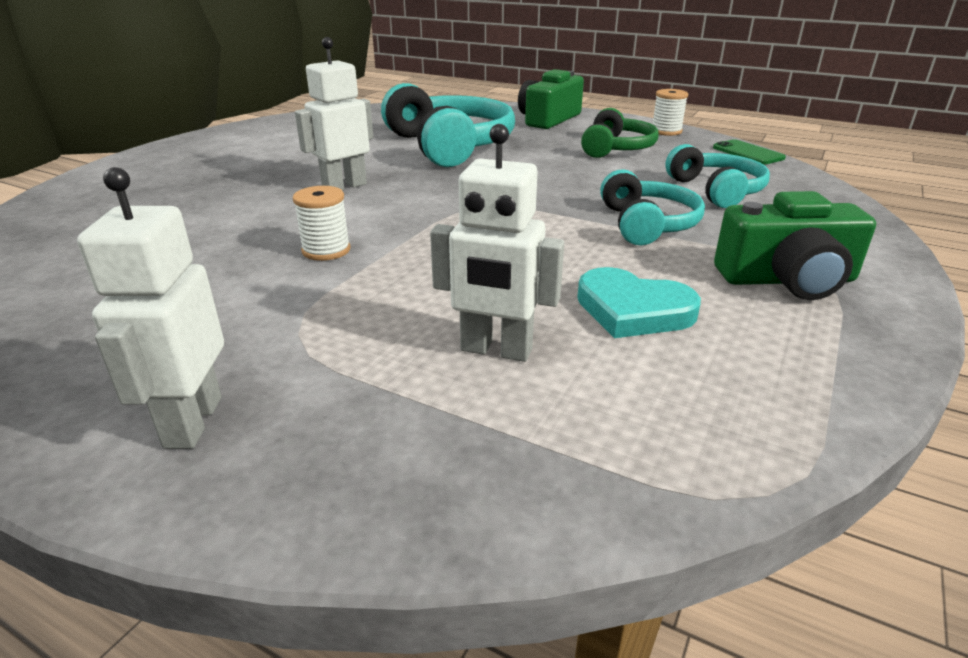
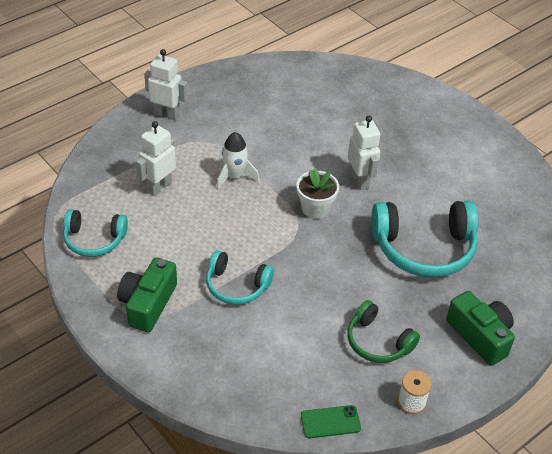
camera: 110 degrees right, 15 degrees up
(326, 250) = (273, 159): white spool -> none
(399, 275) = (234, 176): none -> white rocket
(430, 203) = (315, 208): none -> white flower pot
(633, 310) = (159, 236): turquoise heart -> none
(716, 190) = (266, 349): turquoise headphones -> turquoise headphones (94, 240)

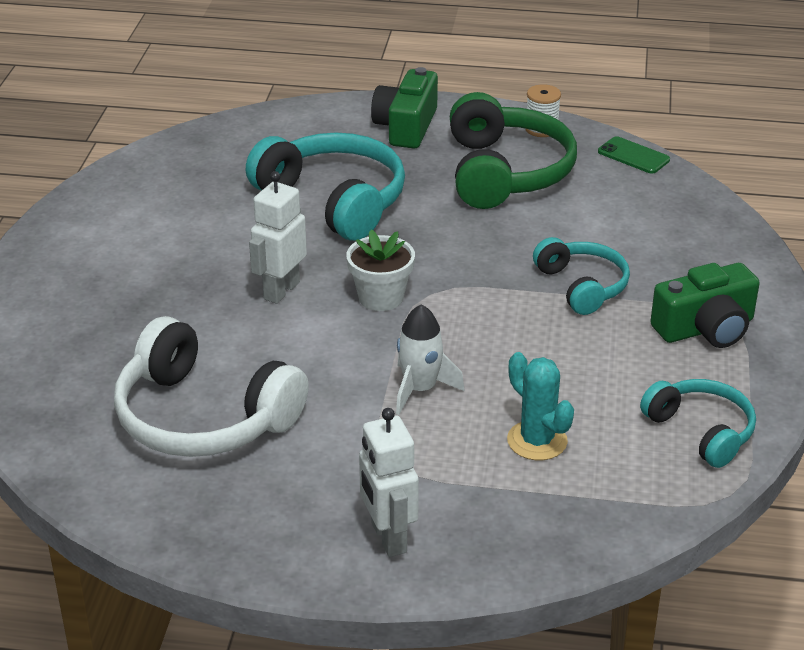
camera: 130 degrees left, 10 degrees down
(159, 187) = (537, 441): white robot -> turquoise cactus
(296, 109) = (203, 417): none -> white headphones
(378, 342) = (506, 172): green headphones -> green headphones, size x1.69

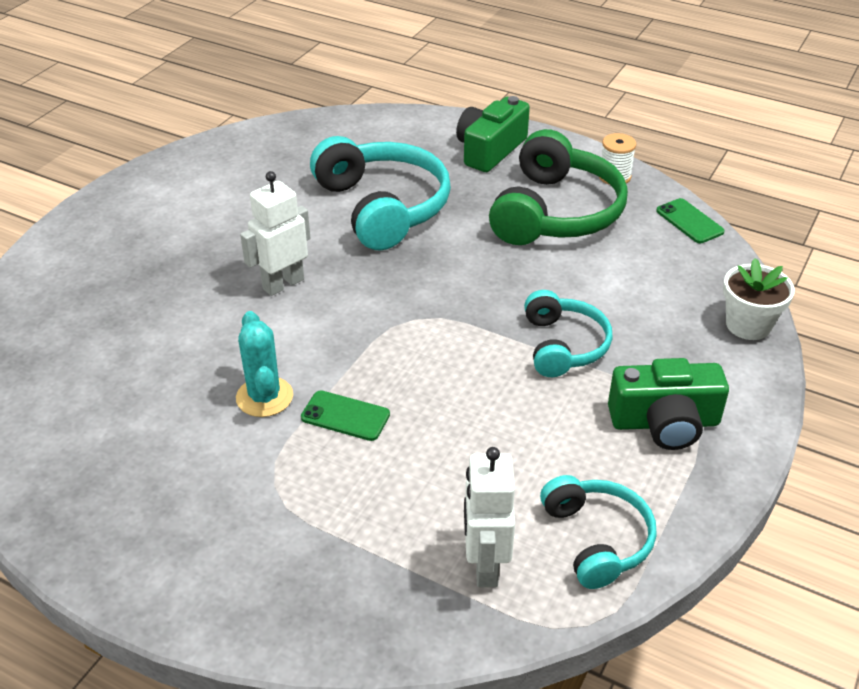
camera: 20 degrees right, 5 degrees up
(203, 417) = (137, 393): white headphones -> none
(381, 297) = (366, 312): white flower pot -> white flower pot (748, 325)
(388, 538) = (218, 569): white robot -> white robot (485, 565)
(420, 389) = (345, 416): white rocket -> green phone
(537, 441) = (423, 503): turquoise cactus -> turquoise cactus (264, 397)

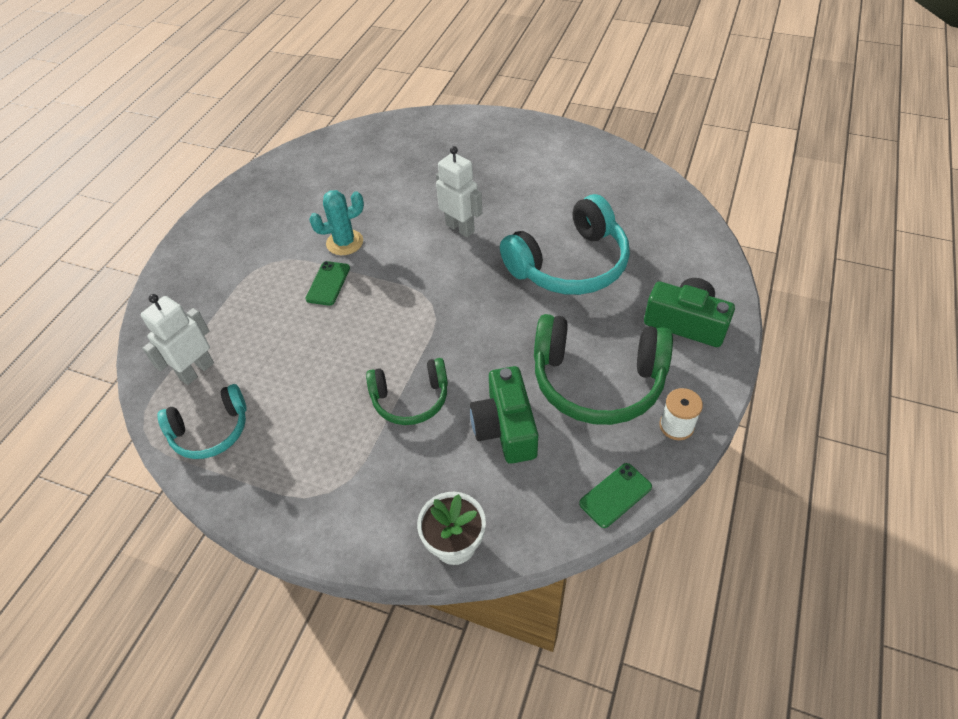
camera: 85 degrees right, 10 degrees up
(485, 565) = (196, 371): white robot -> white robot turned 45 degrees counterclockwise
(564, 345) = (410, 399): turquoise headphones -> green headphones
(664, 422) = (324, 472): green camera -> green camera (505, 427)

